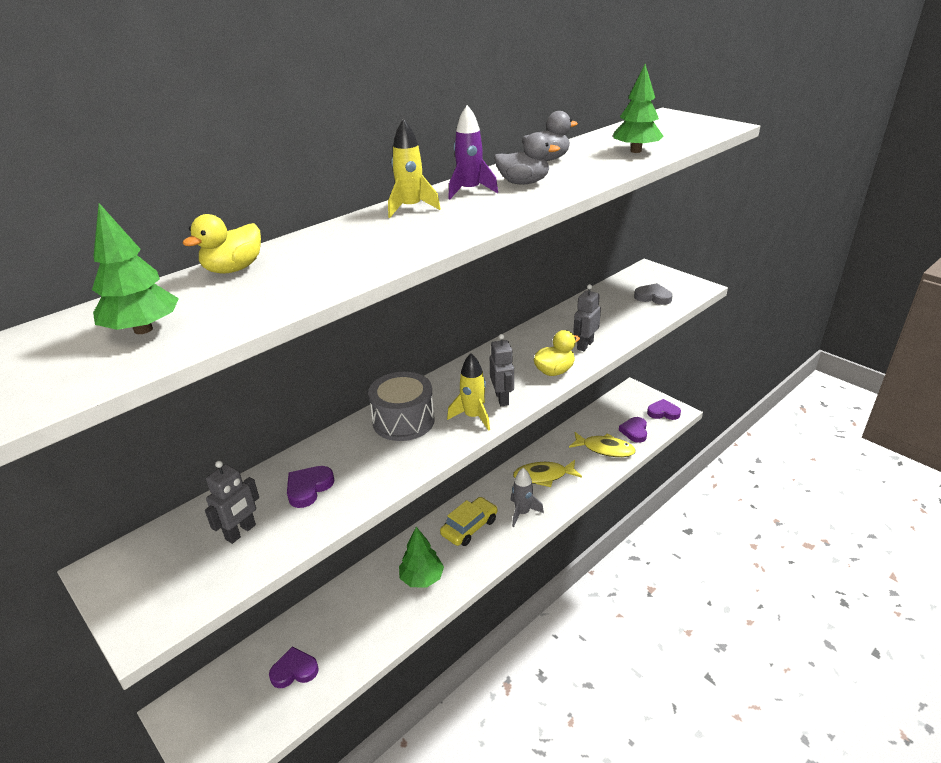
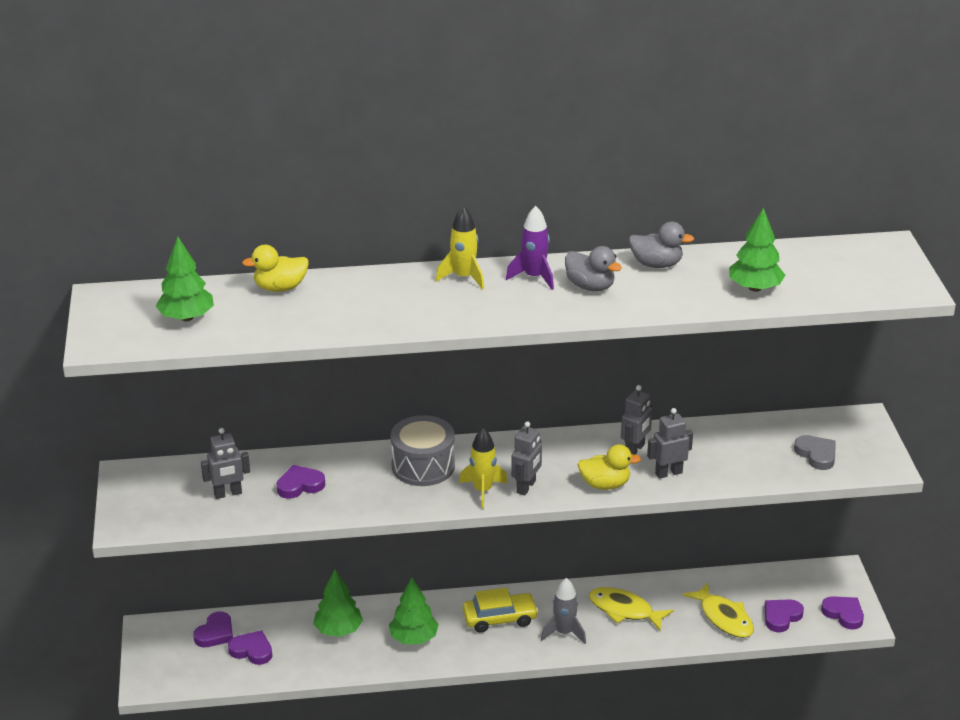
camera: 35 degrees right, 0 degrees up
(246, 675) = (215, 633): none -> purple heart
(356, 607) = (338, 630): none -> green tree
(544, 341) = (635, 450): none -> grey robot

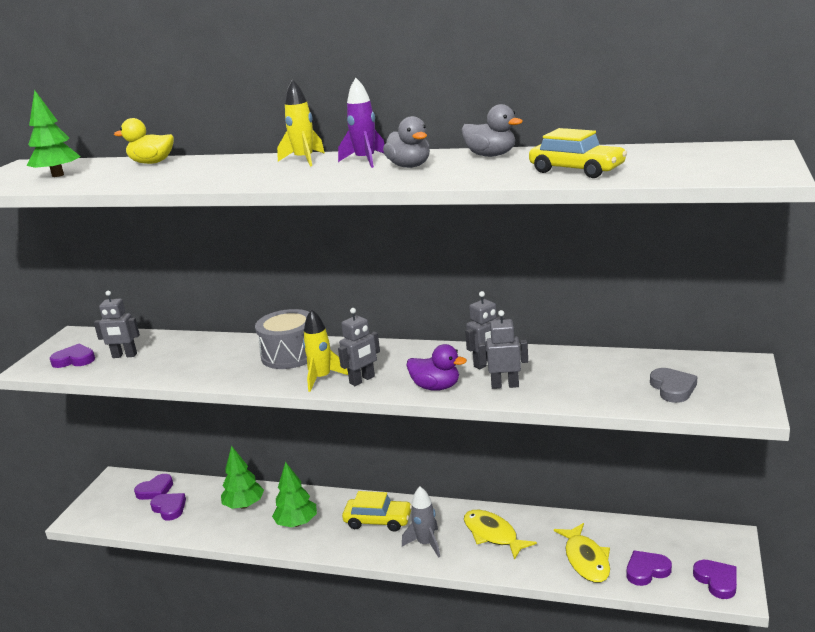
camera: 25 degrees right, 10 degrees down
(300, 485) = (182, 356): purple heart -> purple heart (74, 360)
(605, 484) = (436, 387): yellow duck -> purple duck
(754, 288) = (577, 170): green tree -> yellow car

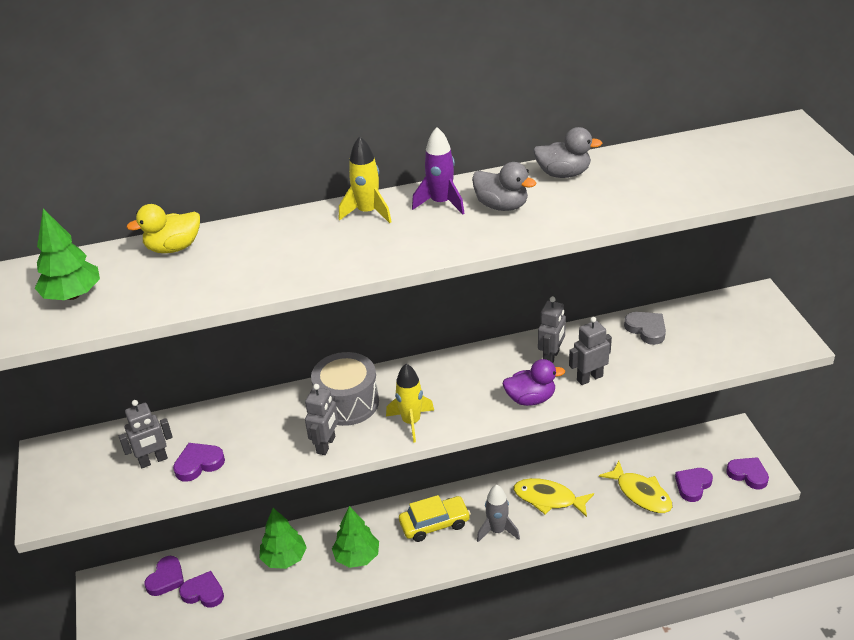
camera: 30 degrees left, 15 degrees up
(74, 360) = (94, 485): purple heart -> purple heart (198, 464)
(362, 380) = (453, 412): grey robot -> grey robot (326, 445)
(577, 170) = (671, 187): yellow car -> none
(673, 388) = (725, 339): grey heart -> grey heart (646, 329)

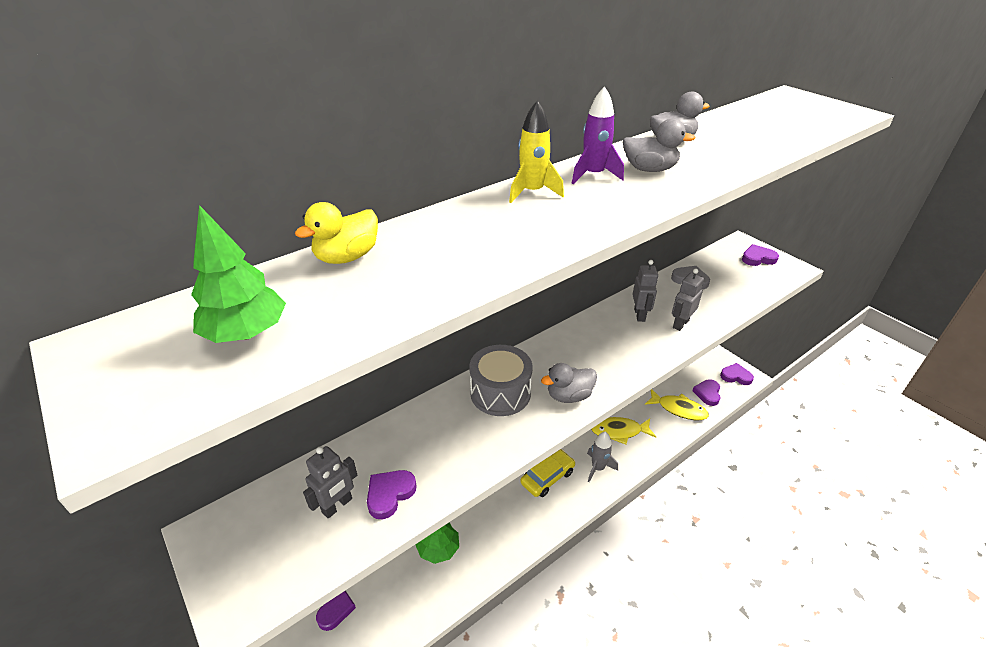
camera: 25 degrees left, 0 degrees up
(203, 593) = (378, 609): purple heart -> purple heart (758, 258)
(326, 445) = (507, 438): grey robot -> none
(357, 557) = (500, 526): green tree -> none
(411, 422) = (569, 396): yellow rocket -> grey duck
(530, 399) = (650, 351): purple duck -> none

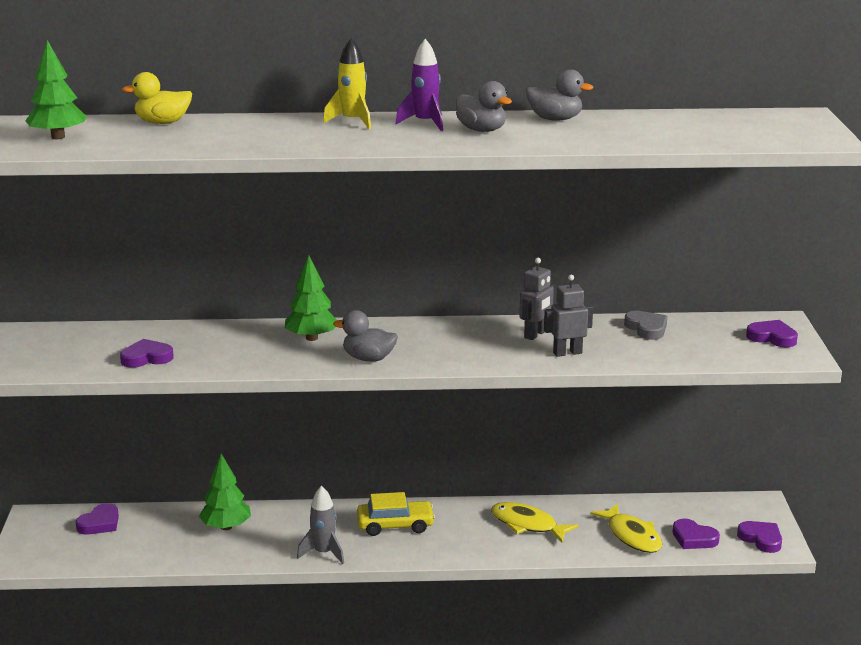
camera: 35 degrees right, 15 degrees down
(337, 506) = (105, 350): grey robot -> none
(500, 393) = (312, 338): grey drum -> green tree
(598, 468) = (460, 540): grey rocket -> grey rocket (323, 553)
(707, 393) = (693, 538): purple heart -> purple heart turned 105 degrees counterclockwise

